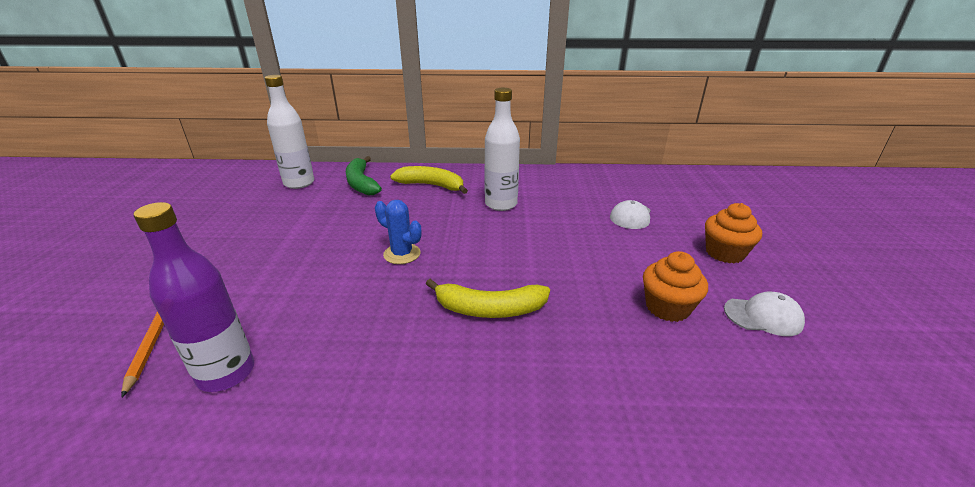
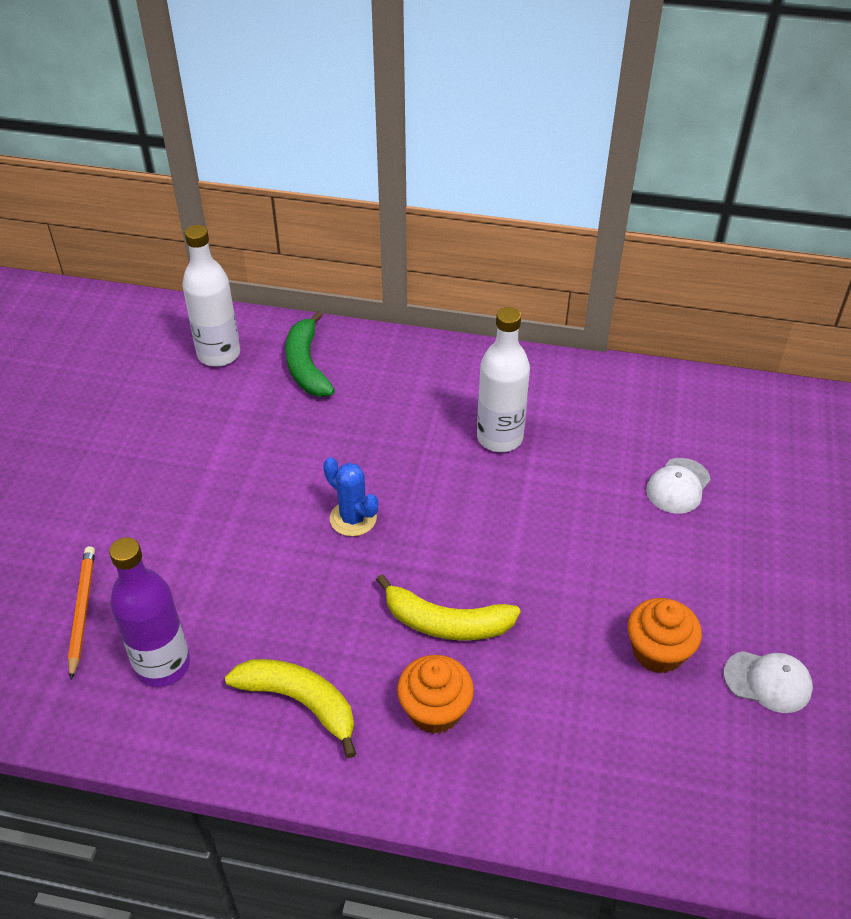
camera: 10 degrees right, 15 degrees up
(431, 185) = (407, 383): yellow banana -> yellow banana (299, 702)
(724, 253) = (776, 575): orange cupcake -> orange cupcake (435, 710)

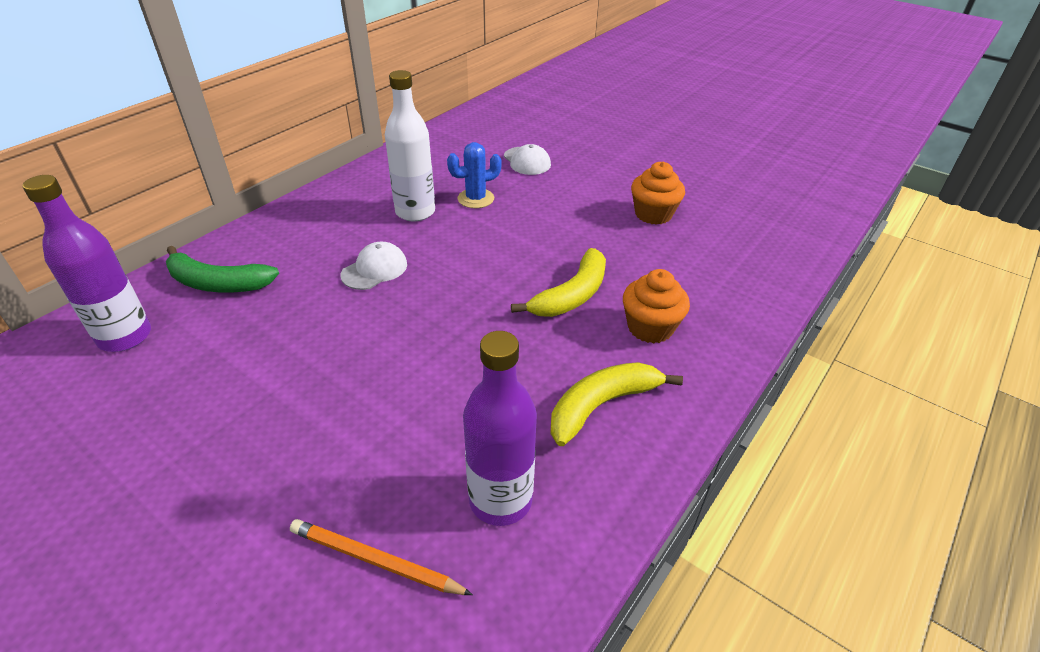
camera: 65 degrees left, 5 degrees down
(219, 354) = (125, 337): white bottle -> purple bottle
(353, 518) = (426, 311): blue cactus -> blue cactus (476, 199)
(768, 681) = (696, 186): white cap -> white cap (374, 269)

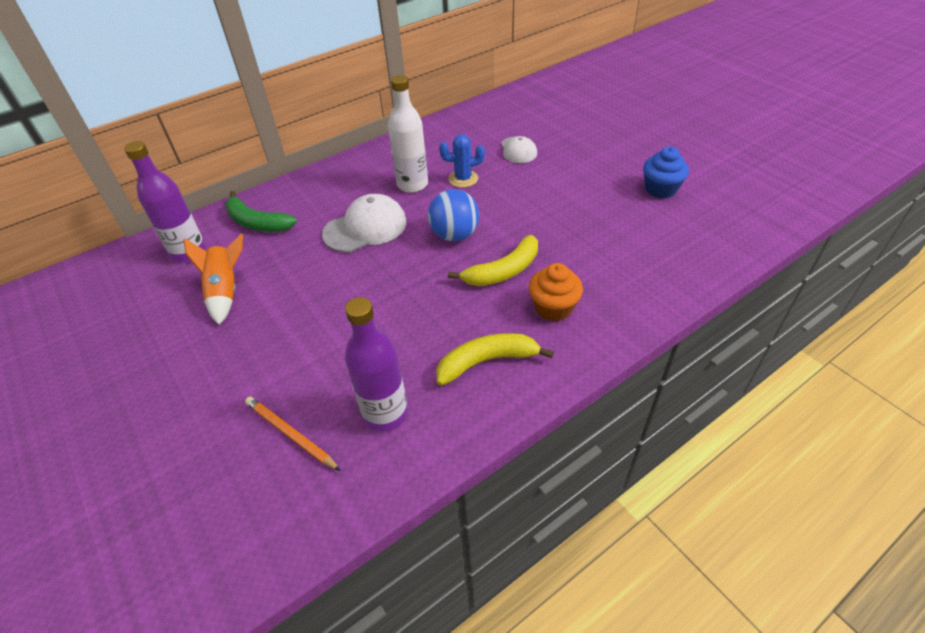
camera: 20 degrees right, 5 degrees up
(201, 380) = (225, 291): none -> orange rocket
(374, 269) = (365, 228): white cap -> white cap, size x1.62
(493, 262) = (454, 235): none -> blue ball
(653, 214) = (603, 211): orange cupcake -> none
(702, 185) = (660, 189): none -> blue cupcake

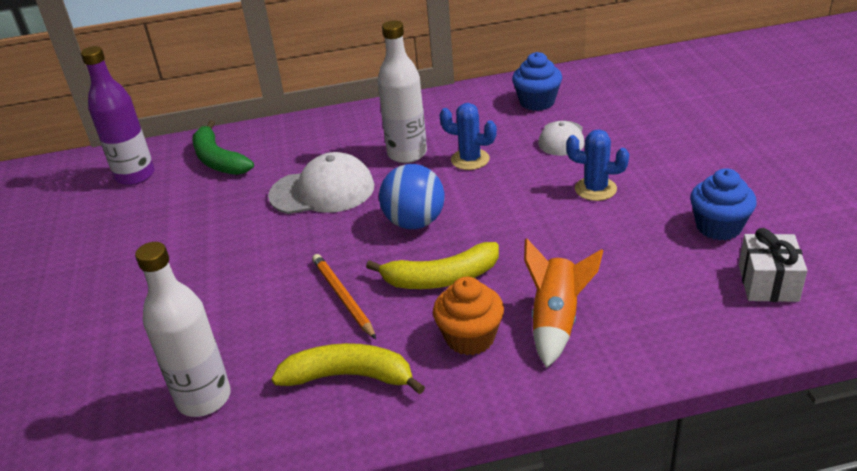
camera: 25 degrees right, 10 degrees down
(225, 291) = (141, 224): orange rocket -> orange rocket (556, 321)
(291, 434) = (101, 388): orange pencil -> orange pencil (343, 297)
(385, 413) = (204, 398): purple bottle -> white bottle
(482, 126) = (537, 102): none -> blue cupcake
(566, 181) = (595, 189): none -> blue cactus
(713, 219) = (768, 283): none -> white gift

